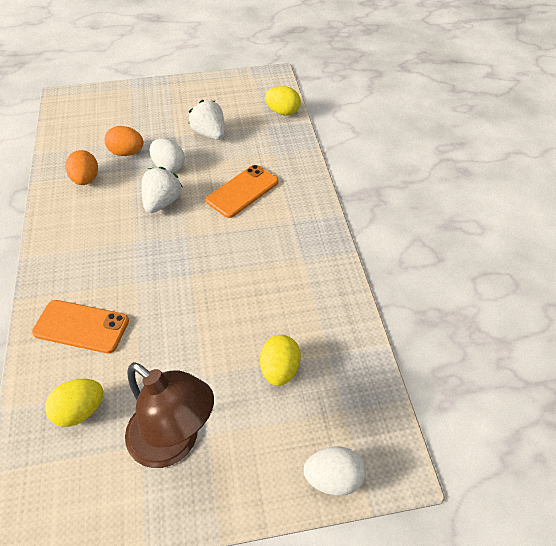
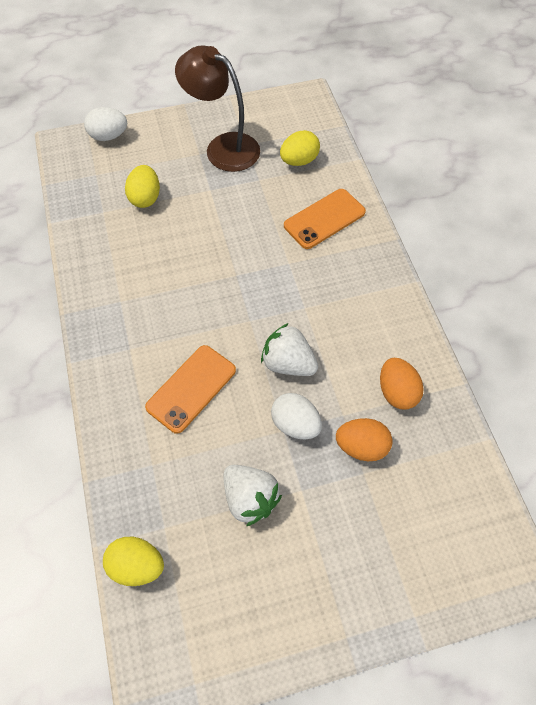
camera: 175 degrees right, 10 degrees up
(81, 326) = (324, 219): orange phone -> orange phone turned 45 degrees counterclockwise
(162, 202) = (288, 363): white strawberry -> white strawberry turned 105 degrees clockwise

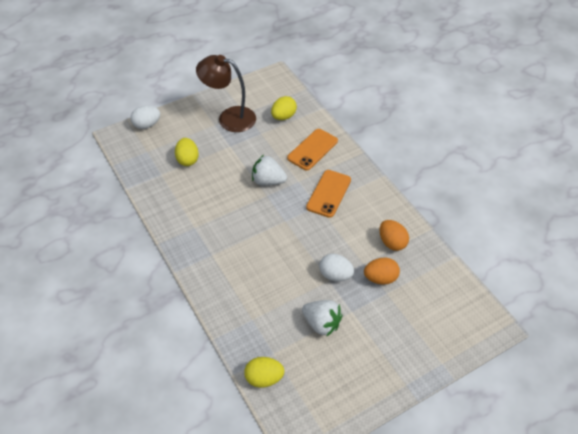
camera: 15 degrees left, 10 degrees down
(191, 388) = (261, 269): orange phone -> orange phone (329, 193)
(288, 363) = (318, 241): white strawberry -> white strawberry (268, 181)

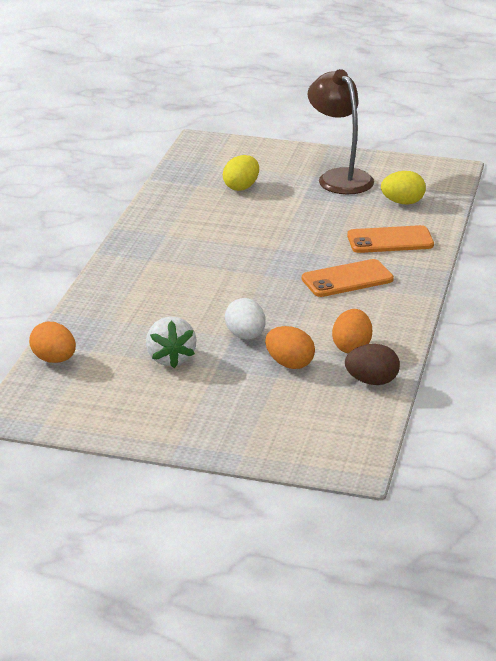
camera: 45 degrees right, 20 degrees down
(147, 125) = (244, 146): white egg -> none
(264, 378) = (54, 360): yellow egg -> orange egg
(268, 181) = (297, 239): white strawberry -> none
(430, 259) = (372, 381): none -> brown egg

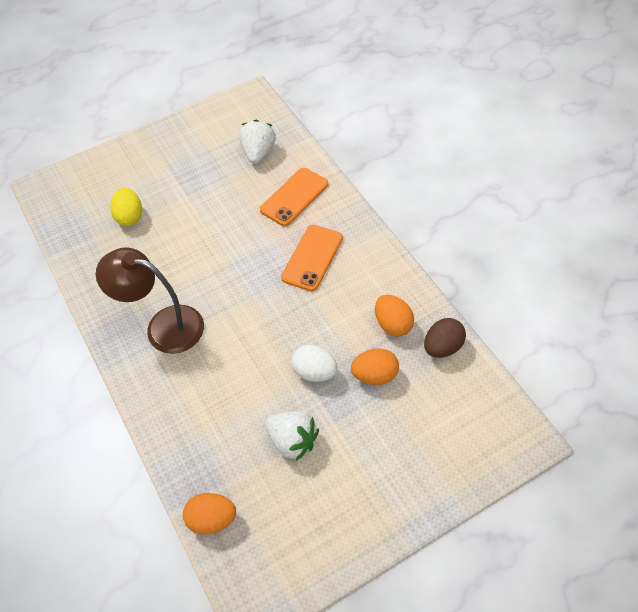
camera: 40 degrees left, 25 degrees up
(339, 177) = (187, 156): brown lamp -> brown lamp (164, 326)
(402, 202) = (258, 152): yellow egg -> white strawberry

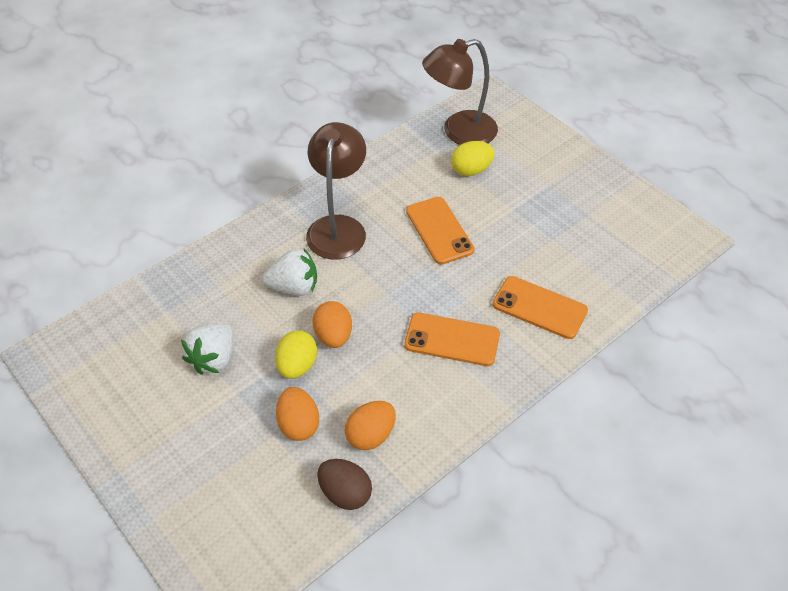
camera: 75 degrees right, 5 degrees down
(78, 218) = (459, 132): none -> brown lamp
(193, 249) = (439, 230): none -> orange phone
(212, 519) = (130, 308): orange egg -> orange egg (333, 336)
(258, 152) = (599, 261): white strawberry -> white strawberry (294, 287)
(315, 372) = (297, 366): white egg -> yellow egg

